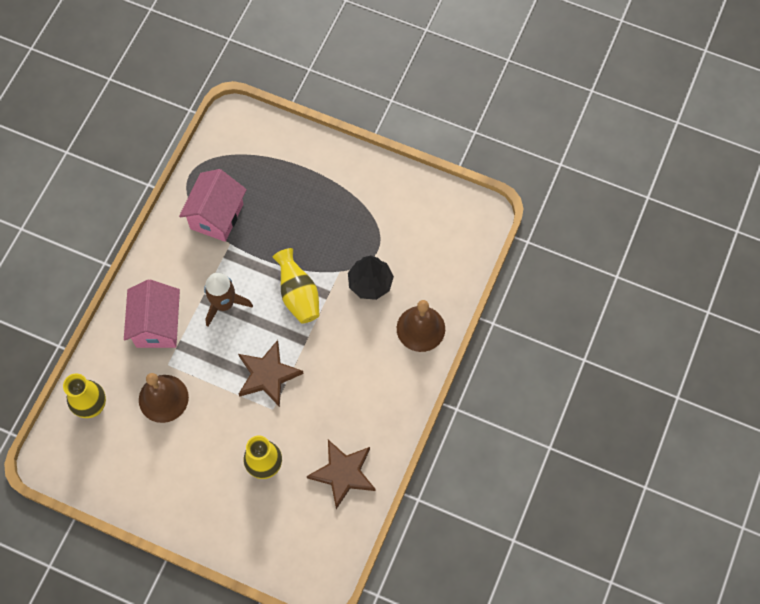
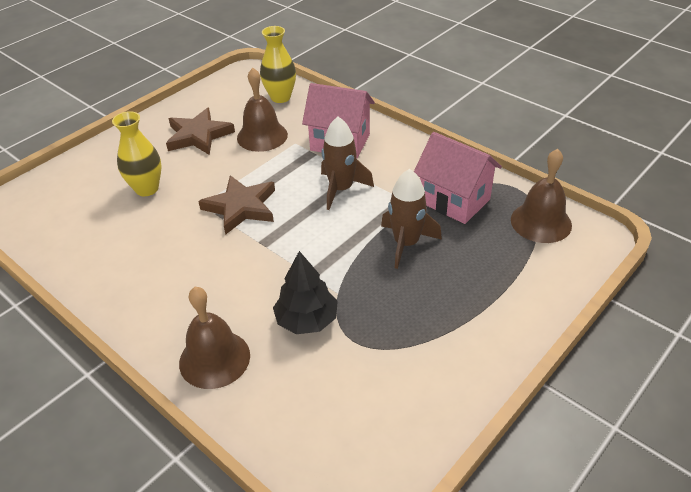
camera: 110 degrees right, 25 degrees down
(227, 153) = (541, 222): none -> brown bell
(276, 239) = (406, 243): none -> brown rocket
(298, 295) = (323, 249): yellow vase -> none
(343, 473) = (92, 243): brown star -> brown star (198, 135)

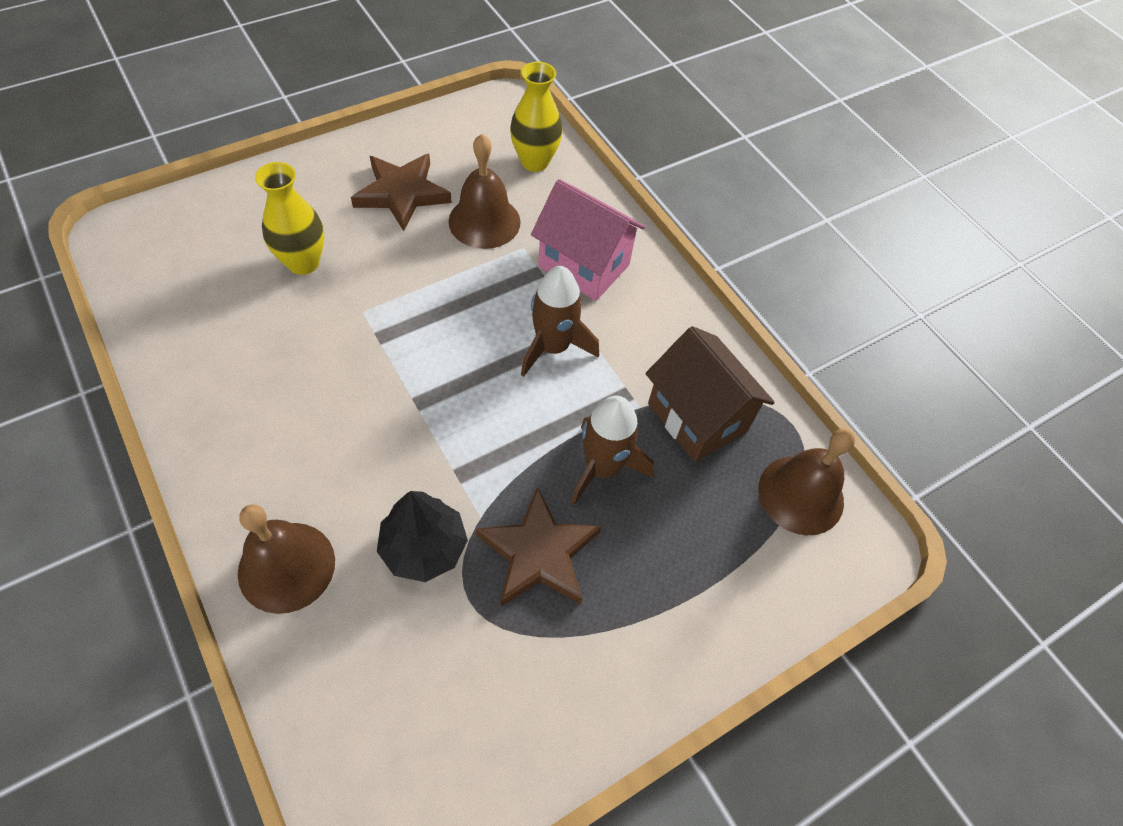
camera: 10 degrees right, 15 degrees up
(241, 207) = (411, 333): brown star -> brown star (539, 553)
(454, 200) = (697, 417): pink house -> brown house

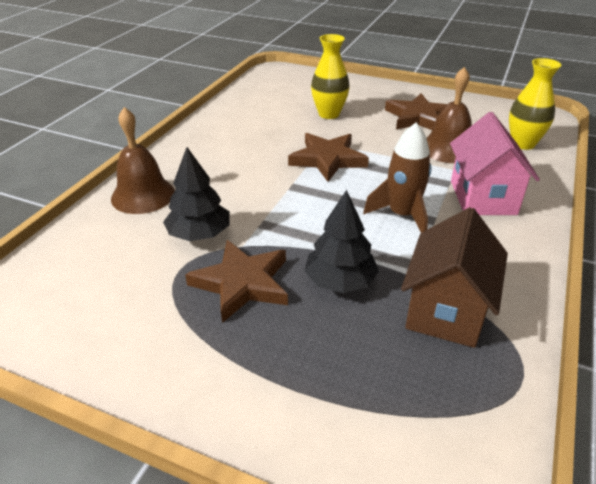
camera: 60 degrees right, 20 degrees down
(399, 334) = (328, 159): none -> brown star
(602, 468) = (340, 281): brown rocket -> black tree
(801, 494) = (462, 418): brown bell -> none

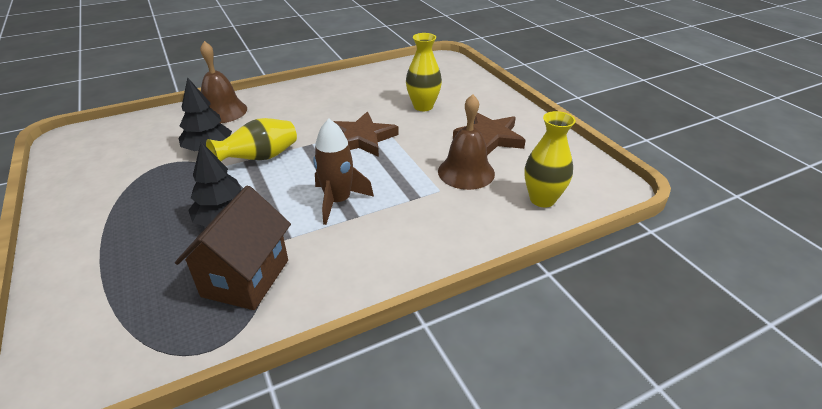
camera: 40 degrees right, 0 degrees up
(242, 283) = (178, 189): brown star -> none
(270, 217) = (260, 158): none -> yellow vase
(446, 311) = (246, 278): brown house -> brown house turned 45 degrees counterclockwise
(483, 197) = (420, 221): pink house -> none

